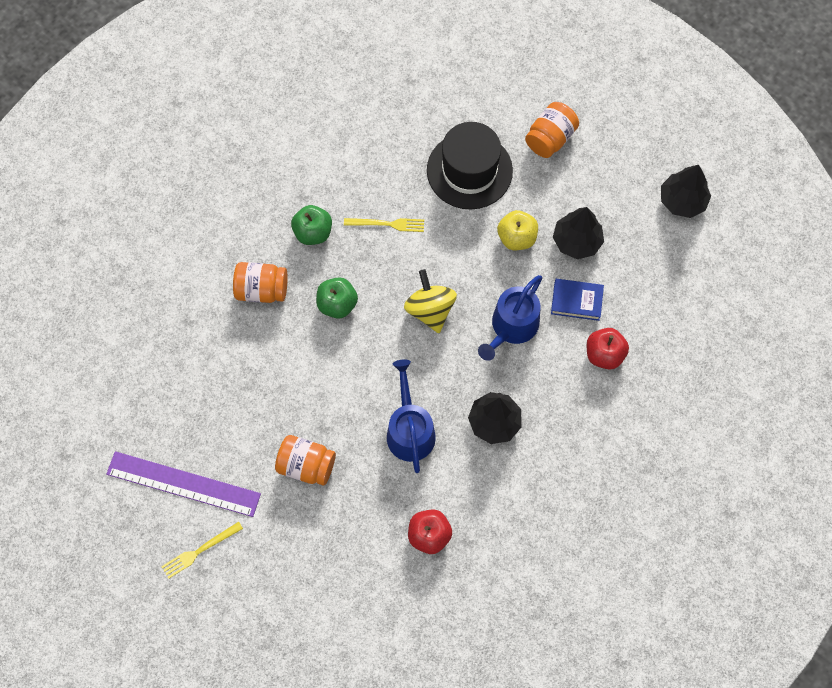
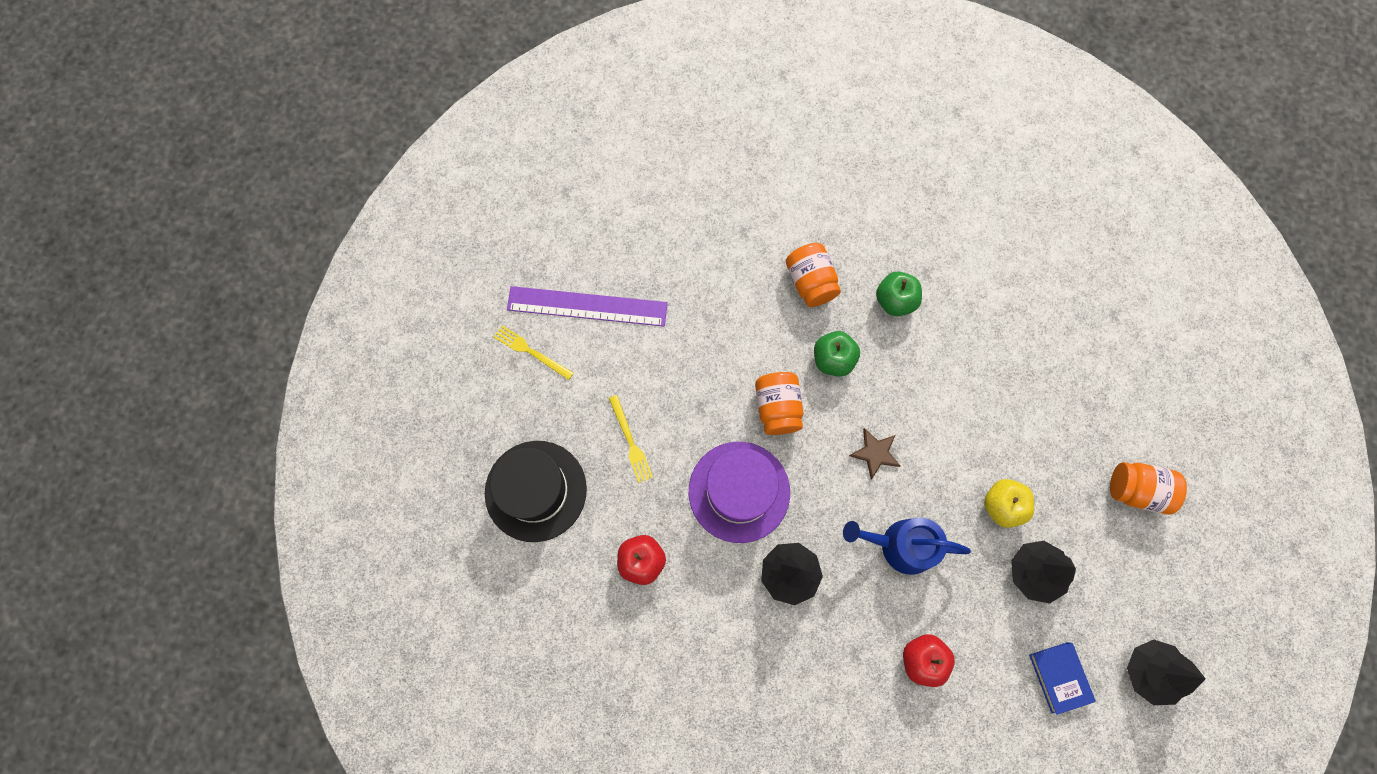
camera: 65 degrees right, 5 degrees up
(183, 483) = (587, 306): purple ruler -> purple ruler turned 75 degrees counterclockwise
(306, 465) = (656, 409): orange jar -> orange jar (777, 408)
(387, 224) = (943, 367): yellow fork -> yellow fork (630, 441)
(410, 430) = (739, 491): blue watering can -> purple hat
(430, 310) = (875, 453): yellow spinning top -> brown star
(469, 170) = (1049, 422): black hat -> black hat (536, 491)
(576, 301) = (966, 602): blue book -> blue book (1059, 677)

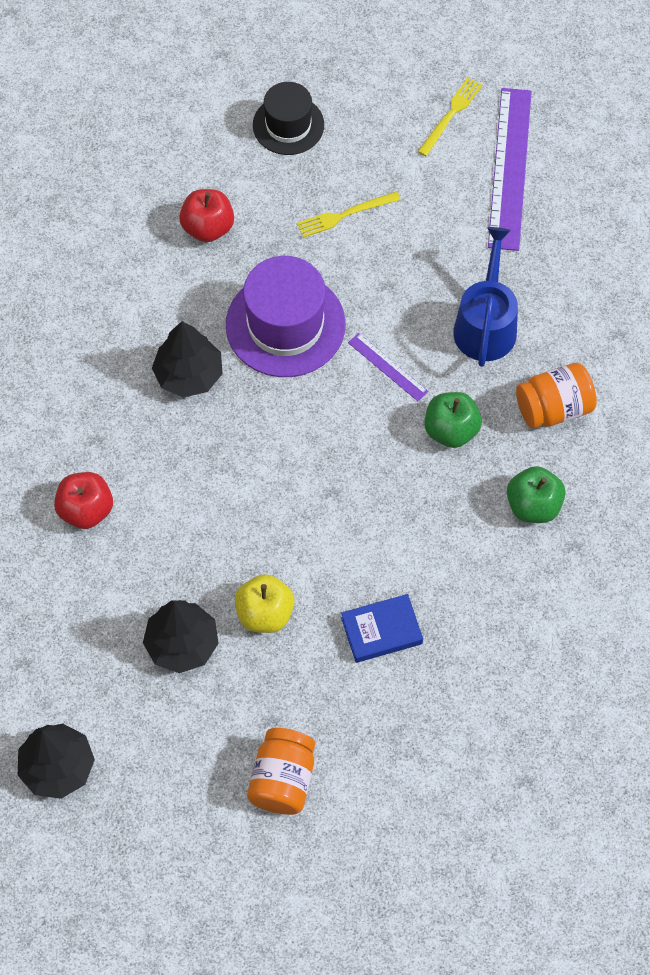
camera: 90 degrees right, 10 degrees down
(536, 491) = (288, 125): black hat -> black hat, size x0.63
(777, 408) = (387, 367): orange jar -> purple ruler
(875, 453) = (332, 472): brown star -> none
(901, 545) = (218, 495): blue watering can -> blue watering can (486, 324)
(1059, 677) = (57, 660): blue book -> blue book (381, 630)

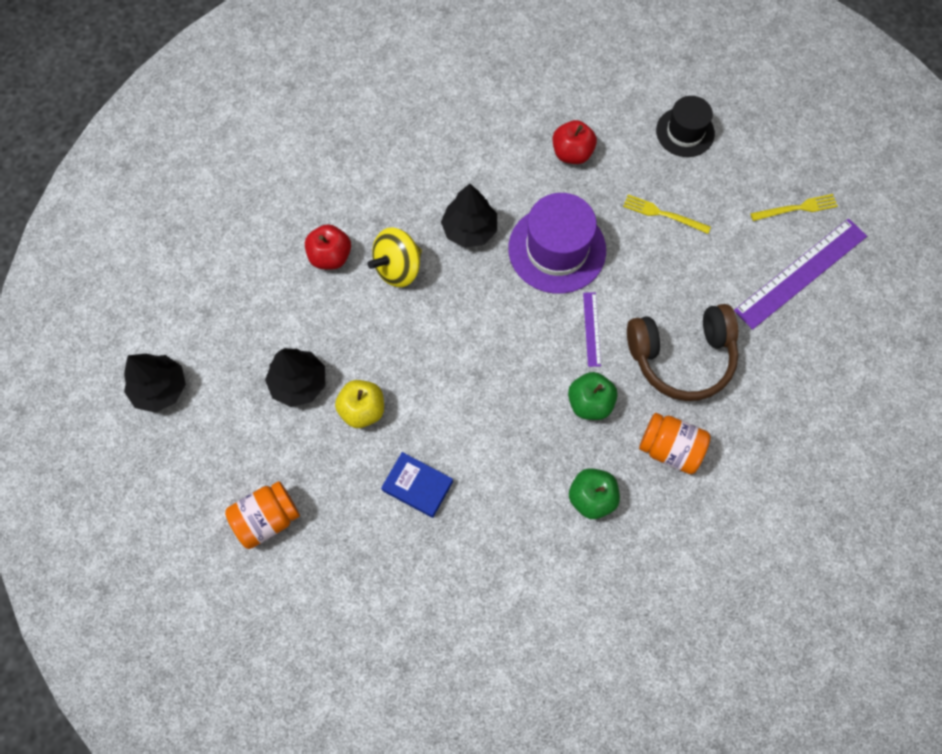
camera: 45 degrees right, 5 degrees up
(161, 465) = (398, 268): none -> yellow spinning top
(486, 324) = (681, 357): blue watering can -> brown headphones

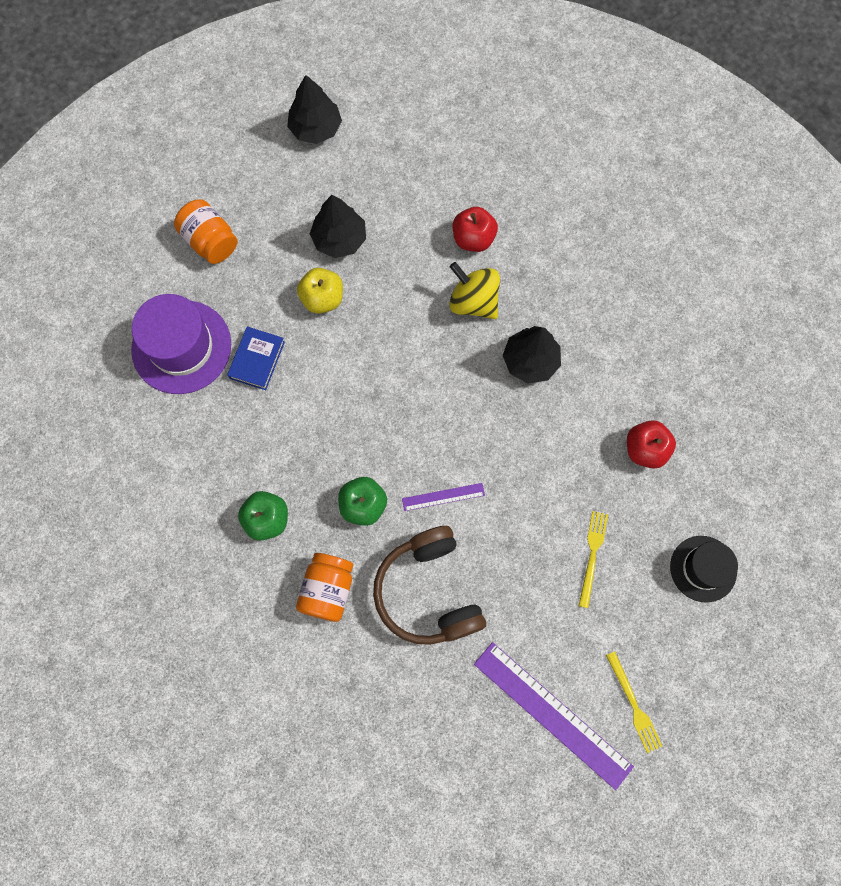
camera: 80 degrees right, 5 degrees up
(557, 249) = (526, 450): purple hat -> purple hat (181, 347)

